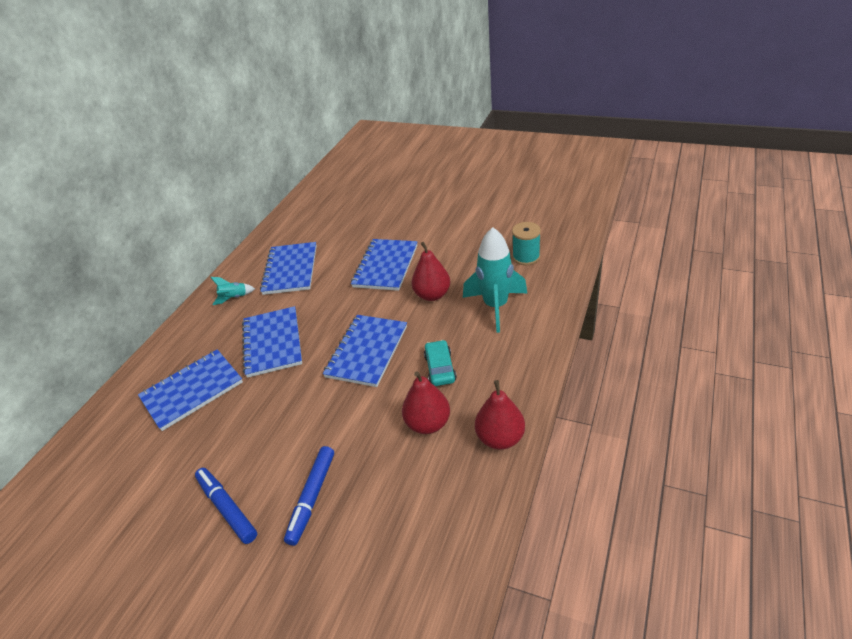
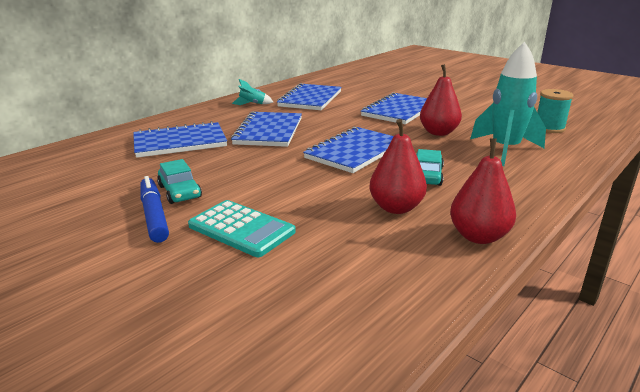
camera: 15 degrees right, 15 degrees down
(233, 467) = (180, 192): none -> turquoise car
(312, 498) = (241, 229): blue marker -> turquoise calculator

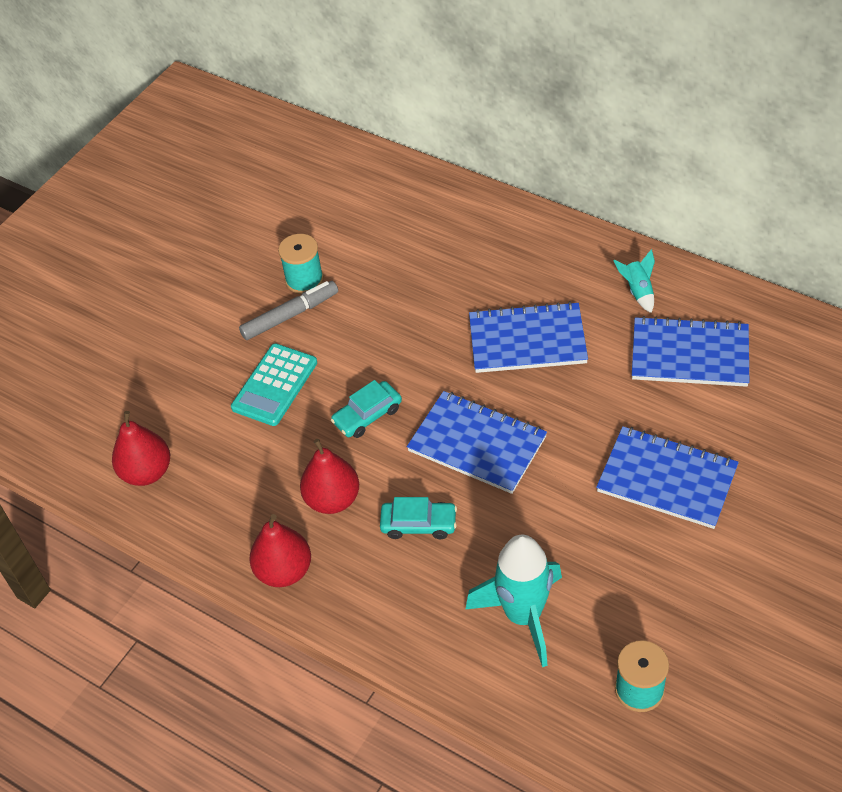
camera: 85 degrees right, 25 degrees up
(114, 205) = (304, 280): none -> turquoise spool
(154, 215) = (290, 316): blue marker -> grey marker
(180, 142) = (467, 267): blue notebook -> none
(180, 192) = (339, 316): turquoise car -> turquoise car (367, 415)
(438, 132) = (575, 535): red pear -> red pear (147, 472)

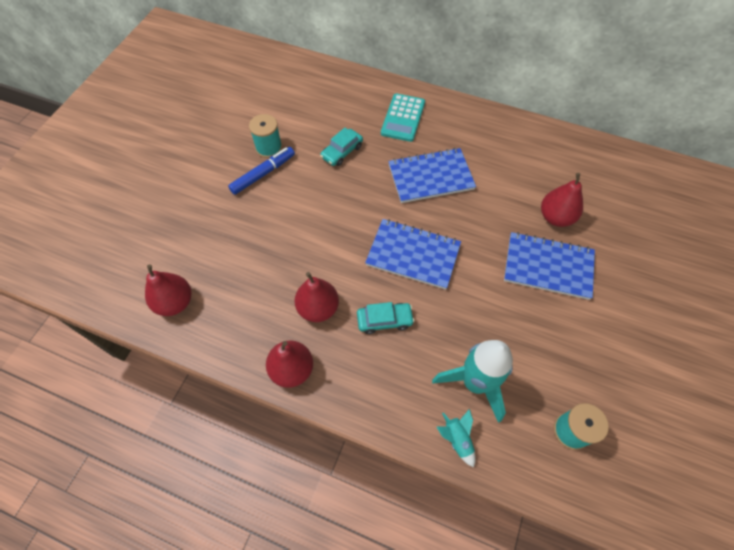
camera: 15 degrees left, 10 degrees up
(274, 385) = (260, 226): turquoise calculator -> turquoise calculator (403, 118)
(290, 316) = (263, 174): grey marker -> blue marker
(367, 415) = (331, 241): turquoise car -> turquoise car (342, 152)
(638, 291) = (495, 137): turquoise rocket -> turquoise rocket (457, 439)
(689, 354) = (539, 177): blue notebook -> none
(697, 413) = (555, 217): none -> red pear

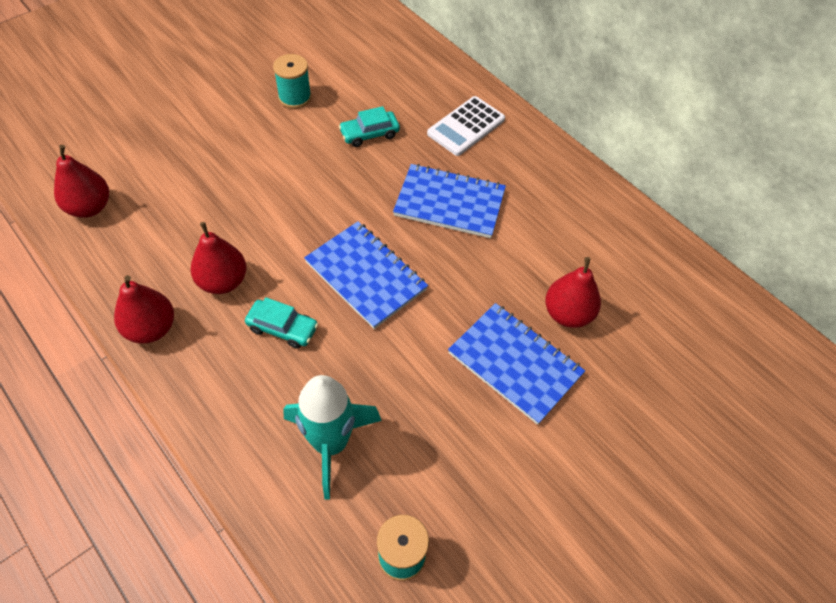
camera: 25 degrees right, 5 degrees down
(263, 174) = (269, 121): blue marker -> none
(403, 118) = (466, 126): turquoise calculator -> white calculator
(457, 439) = (266, 491): turquoise rocket -> none

